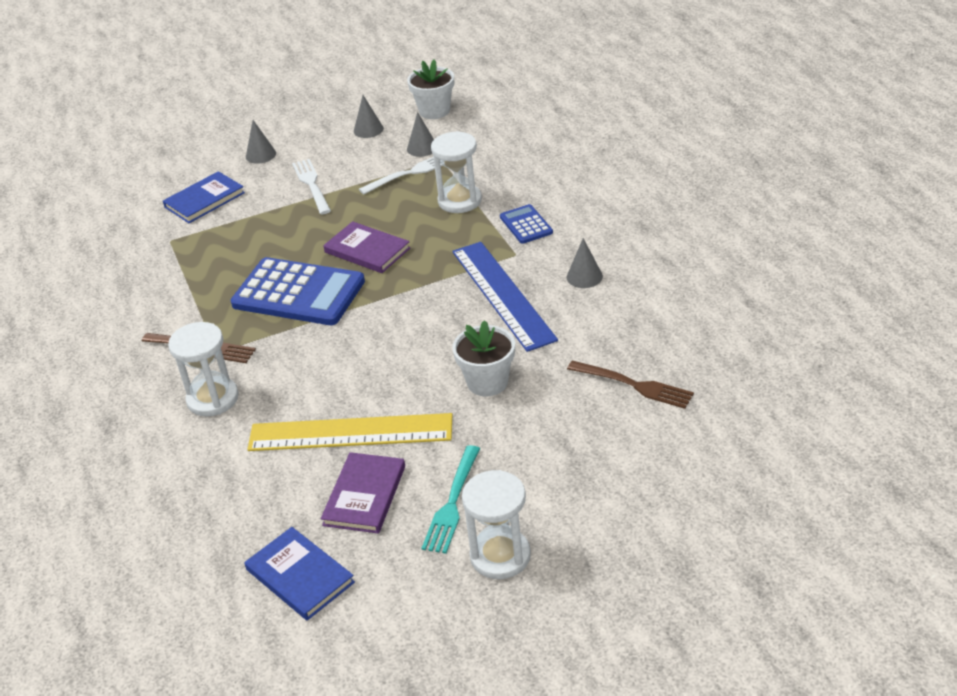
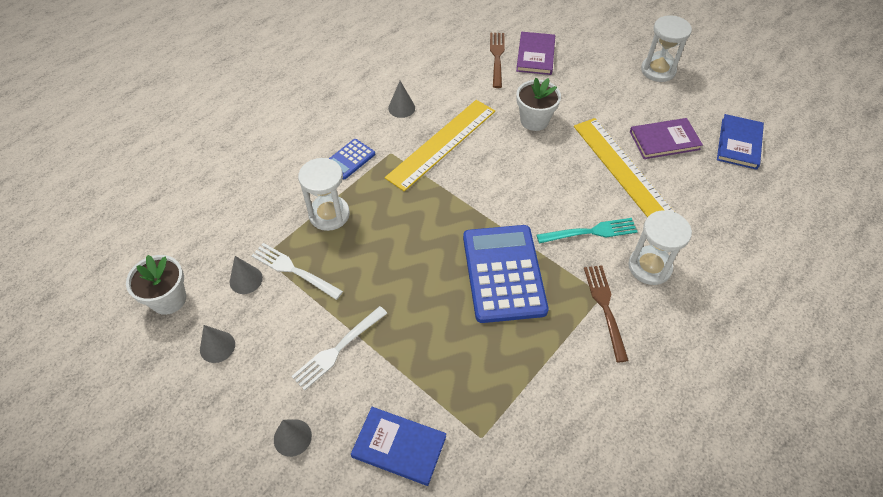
camera: 120 degrees left, 15 degrees up
(367, 250) = (425, 251): purple book -> purple book (535, 55)
(452, 503) = (639, 101): turquoise fork -> turquoise fork (590, 232)
(503, 294) = (441, 143): blue ruler -> yellow ruler

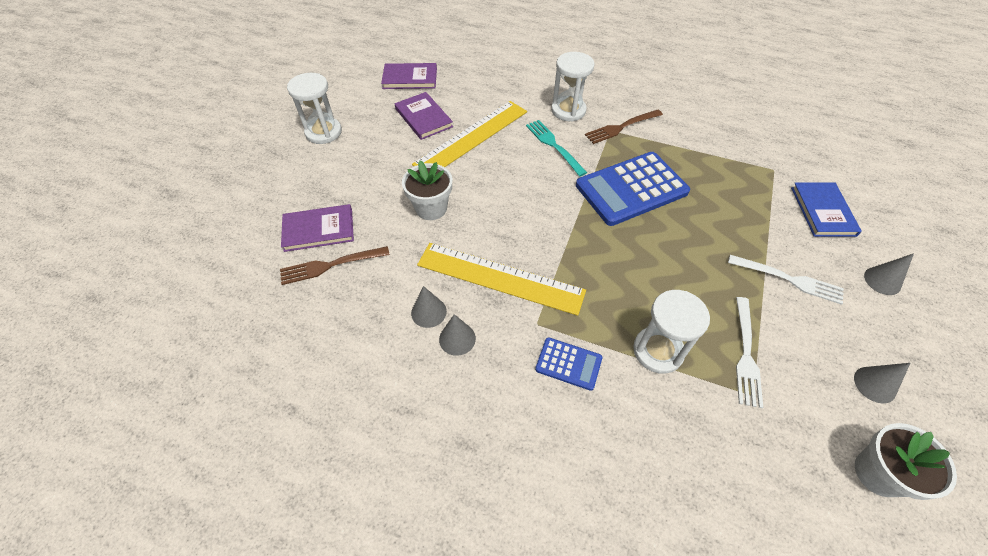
camera: 110 degrees left, 0 degrees up
(246, 280) = (791, 398): grey cone -> grey cone (428, 312)
(739, 143) = (410, 78): blue book -> purple book

